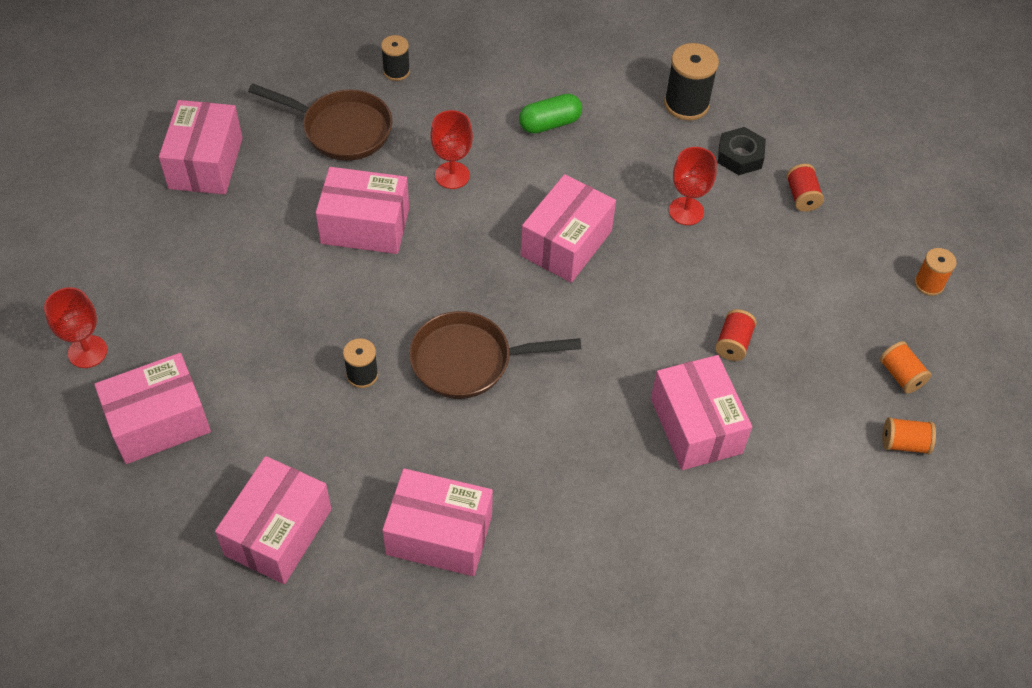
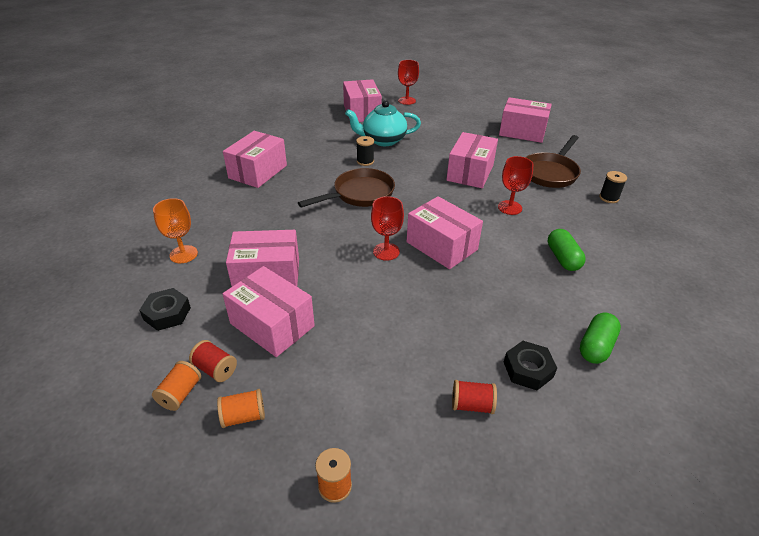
camera: 105 degrees right, 15 degrees down
(277, 362) = (383, 140): none -> turquoise teapot
(278, 532) = (288, 133): pink box -> pink box (272, 325)
(469, 361) = (360, 194): brown pan -> brown pan turned 45 degrees clockwise
(686, 104) = (596, 346): black spool -> green capsule
(686, 211) = (463, 315): red goblet -> red goblet (386, 251)
(694, 550) = (183, 254): none -> orange goblet
(733, 343) = (324, 311): red spool -> red spool (215, 369)
(807, 513) = (167, 313): none -> black nut

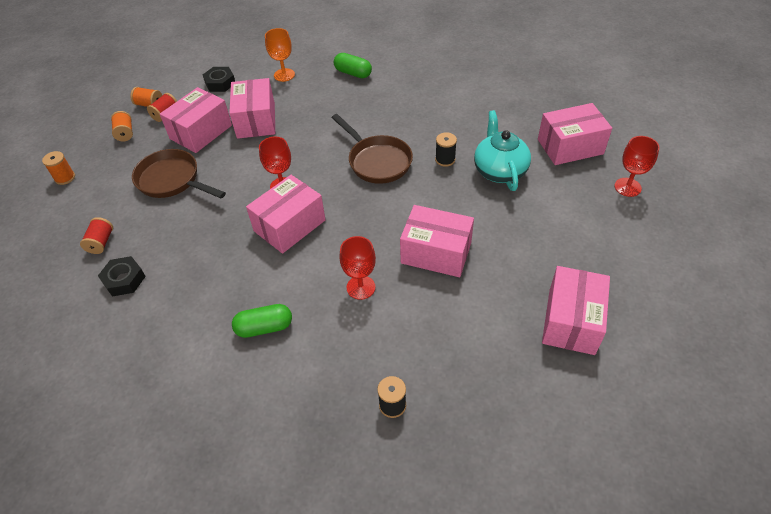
camera: 90 degrees right, 10 degrees up
(258, 172) = (410, 89): pink box -> none
(550, 173) = (451, 342): brown pan -> brown pan (172, 180)
(596, 346) = (137, 334): green capsule -> green capsule (353, 73)

